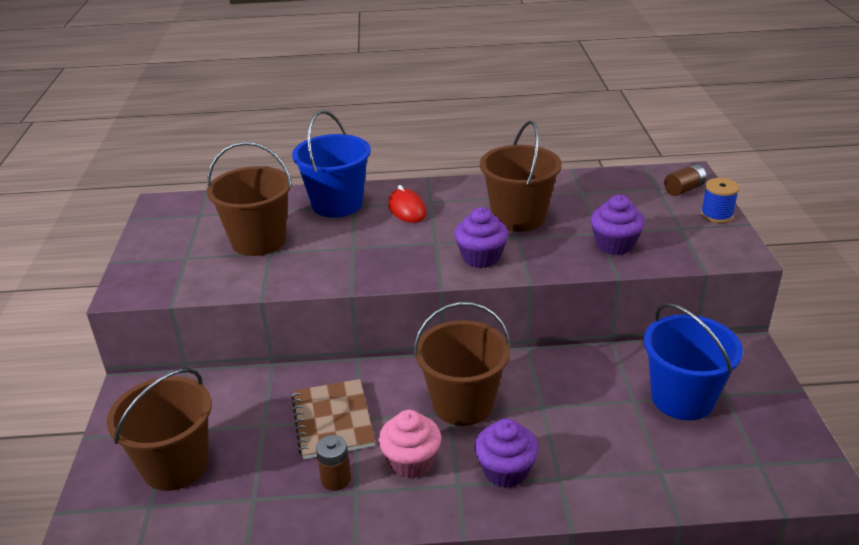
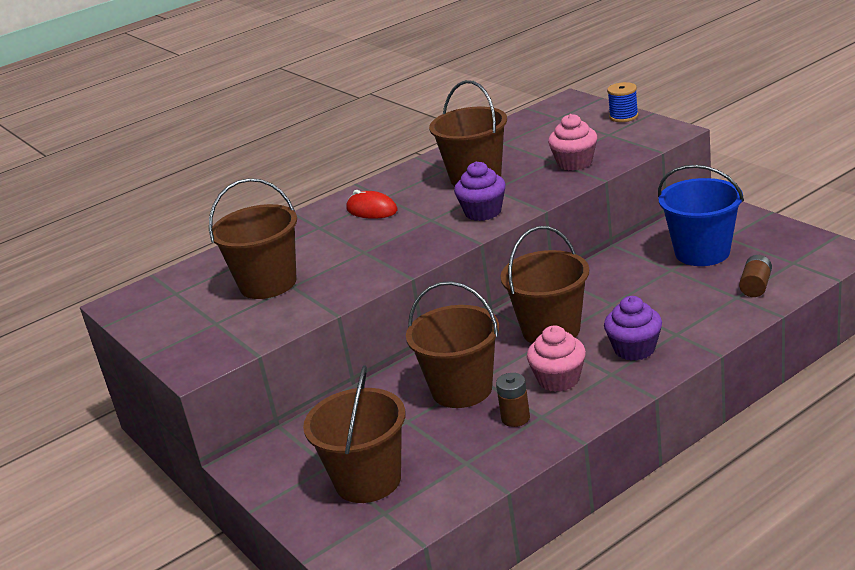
camera: 30 degrees left, 5 degrees down
(333, 420) = (462, 389): brown notebook -> brown bucket
(337, 204) = (301, 232): blue bucket -> none
(614, 245) = (574, 163): purple cupcake -> pink cupcake
(683, 189) = (578, 111): brown battery -> brown battery (755, 286)

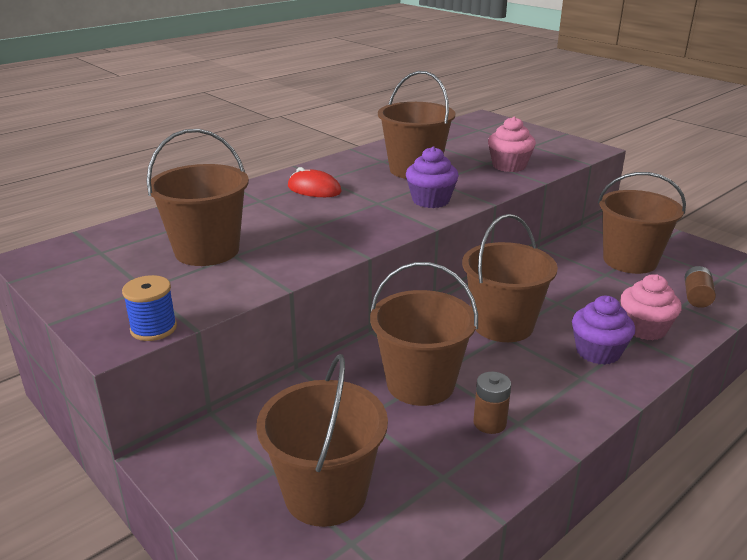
camera: 10 degrees left, 0 degrees up
(558, 379) = (526, 380): pink cupcake -> pink cupcake (644, 329)
(623, 116) = (541, 134): blue spool -> blue spool (153, 328)
(702, 252) = (630, 261): blue bucket -> brown bucket

